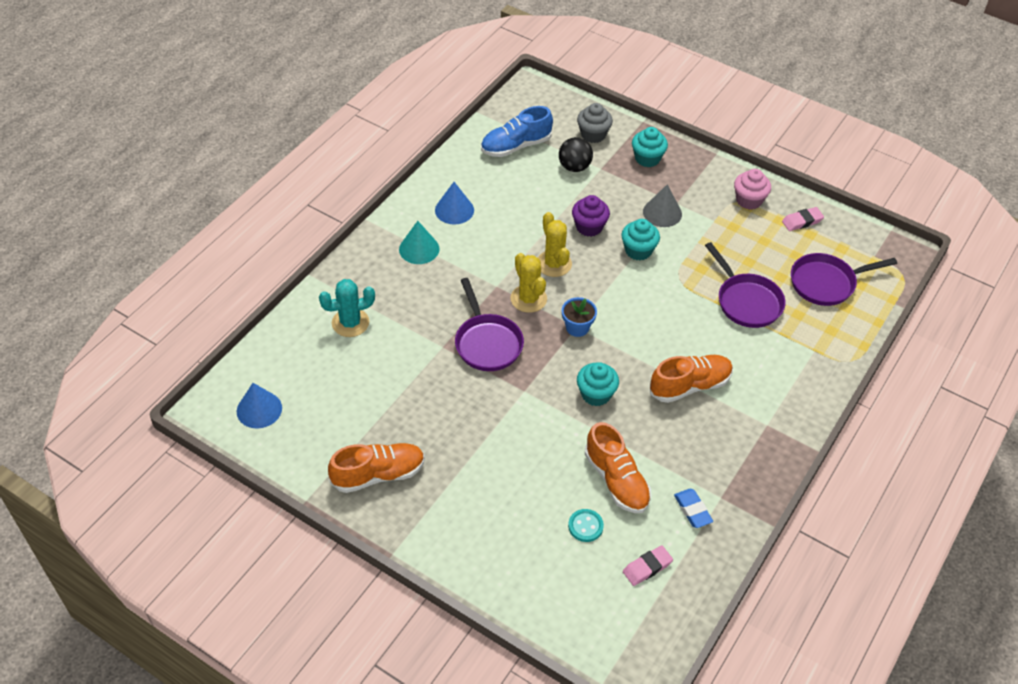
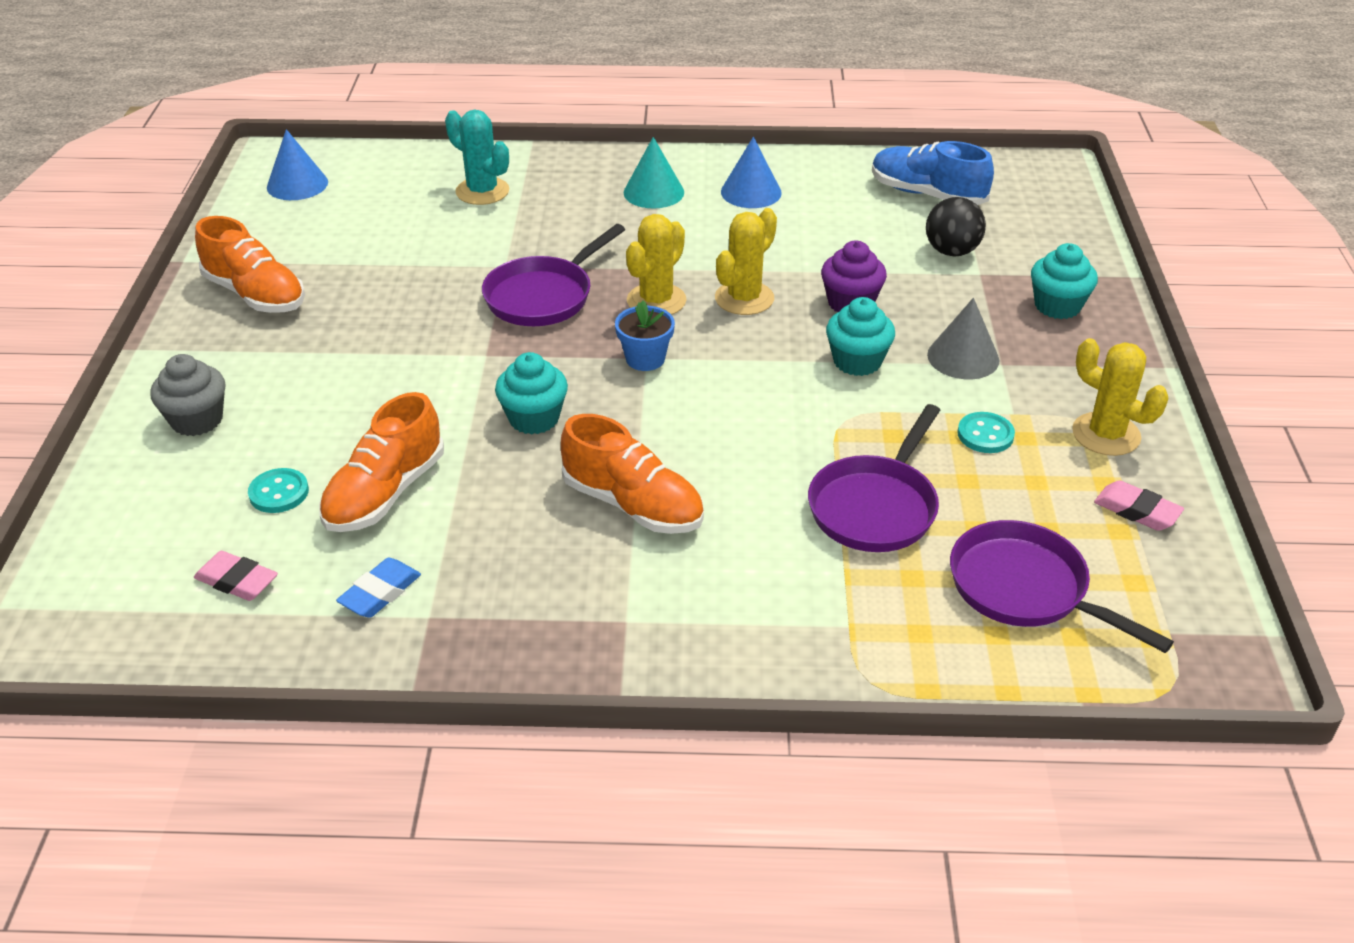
camera: 60 degrees right, 10 degrees down
(593, 134) = (1038, 244): grey cupcake -> grey cupcake (197, 420)
(722, 238) = (985, 435): none -> turquoise button
(749, 200) = (1106, 434): pink cupcake -> yellow cactus

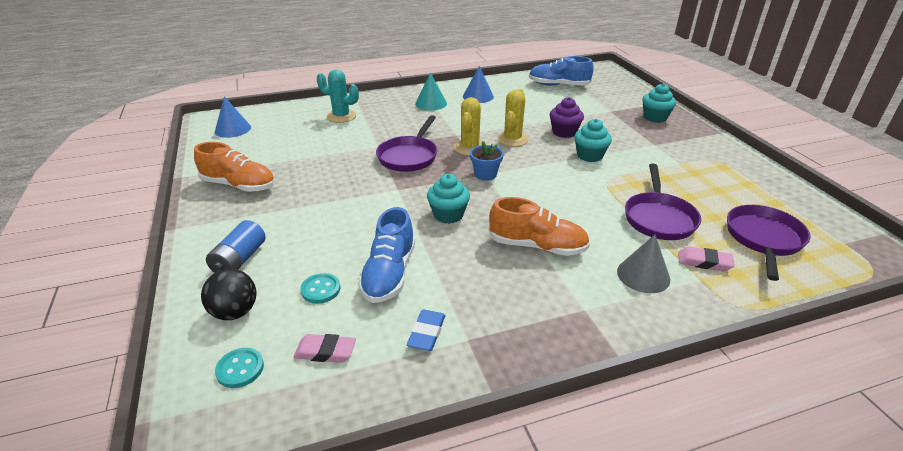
camera: 20 degrees left, 5 degrees down
(197, 420) = (240, 260): grey cupcake -> blue battery
(385, 493) = (389, 274): orange shoe -> blue shoe
(951, 251) = (589, 104): black ball -> black ball (235, 312)
(963, 357) = (635, 145): grey cone -> grey cone (643, 275)
(985, 435) = (677, 175): turquoise button -> turquoise button (240, 369)
(1025, 589) = (763, 239): purple pan -> purple pan turned 90 degrees clockwise
(1106, 434) = (727, 164): yellow cactus -> none
(1136, 511) = (773, 193): pink eraser -> pink eraser (704, 262)

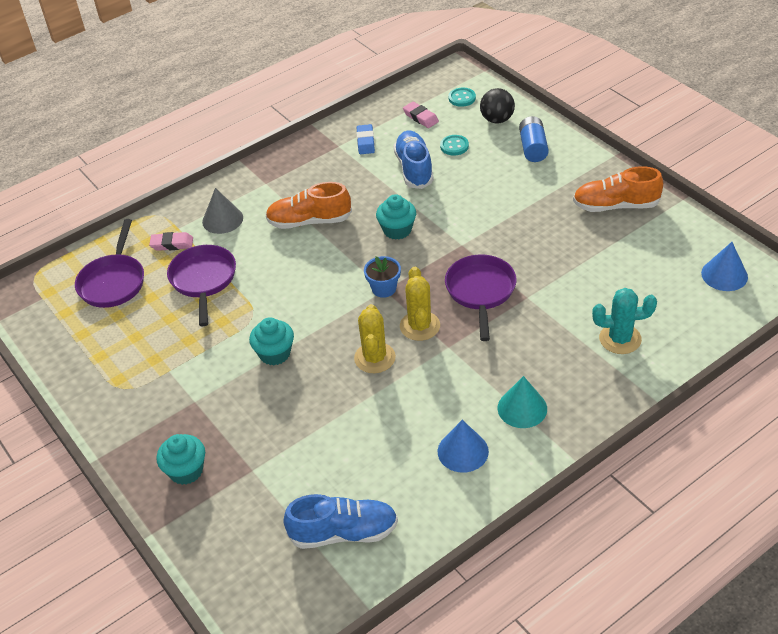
camera: 165 degrees right, 10 degrees up
(325, 352) = (420, 117): pink eraser -> pink eraser turned 60 degrees clockwise
(564, 132) = (312, 393): purple cupcake -> none

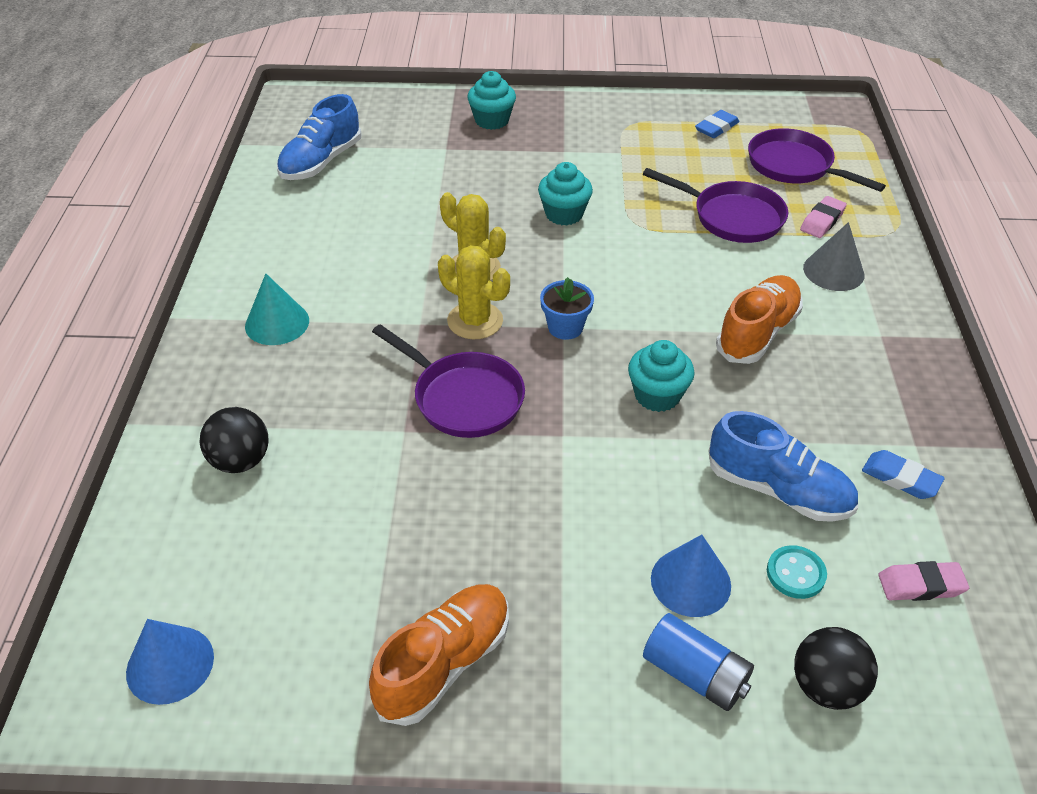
camera: 125 degrees right, 0 degrees up
(90, 341) = (716, 128): none -> blue eraser
(462, 98) = (942, 685): turquoise button -> none
(463, 451) = (293, 259): blue cone -> blue cone (690, 582)
(620, 339) = (240, 461): turquoise cactus -> black ball

